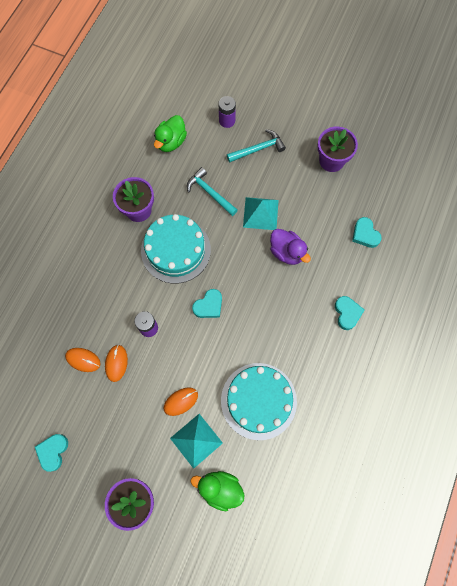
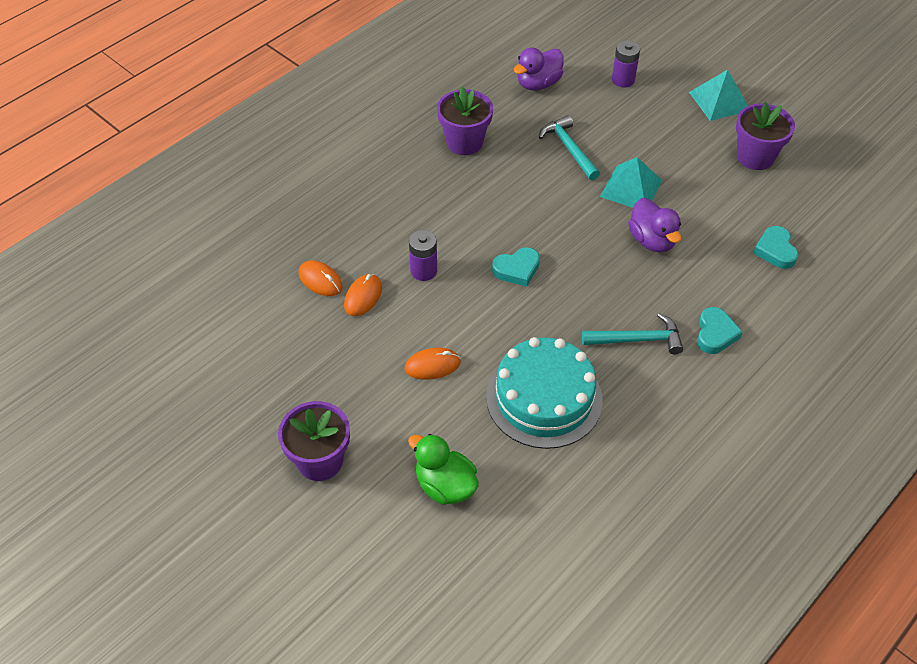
camera: 20 degrees right, 20 degrees down
(53, 451) = (234, 369): turquoise heart -> none
(171, 142) = (538, 84): green duck -> purple duck
(176, 250) = (496, 197): turquoise cake -> none
(196, 440) = (435, 417): turquoise pyramid -> turquoise pyramid (719, 101)
(258, 149) = (655, 119): turquoise hammer -> turquoise hammer (637, 339)

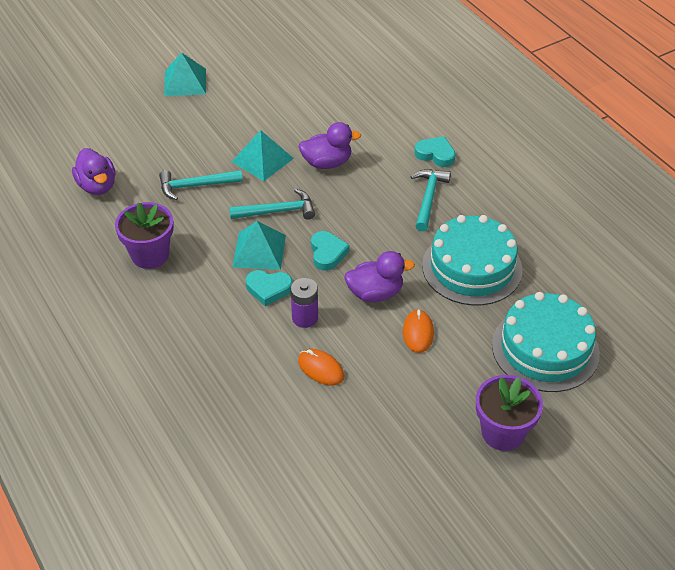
camera: 75 degrees left, 5 degrees down
(320, 280) = (287, 399): orange mouse -> none
(445, 485) = (545, 349): green duck -> turquoise cake
(475, 319) = (375, 293): none -> purple duck
(500, 216) = (259, 250): none -> turquoise pyramid
(560, 217) = (277, 211): none -> turquoise hammer
(623, 80) = (125, 130): purple battery -> none
(755, 157) = (260, 81): purple flower pot -> none
(775, 250) = (364, 100): turquoise heart -> turquoise heart (268, 289)

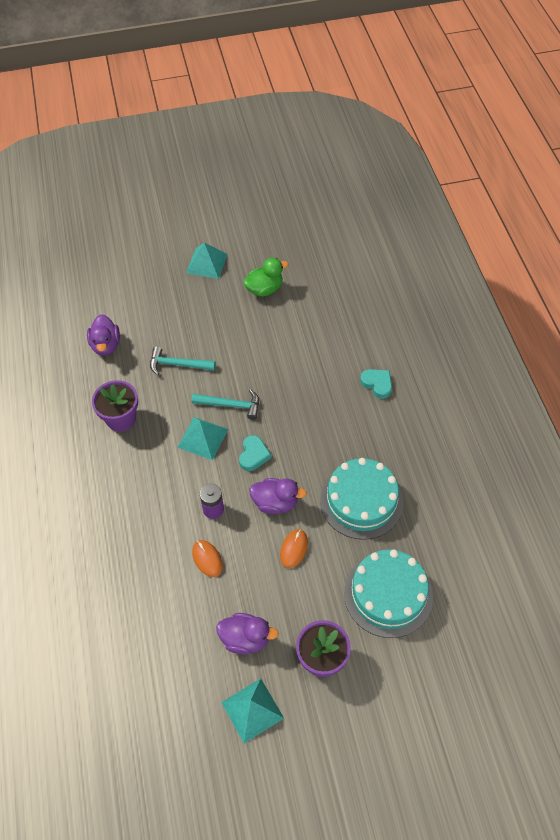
camera: 20 degrees right, 10 degrees up
(262, 160) = (238, 353): turquoise pyramid -> turquoise pyramid (252, 710)
(265, 93) = (264, 289): none -> green duck
(268, 289) = (196, 475): turquoise heart -> none
(327, 163) = (287, 369): purple duck -> purple duck (246, 639)
(428, 198) = (353, 425): turquoise hammer -> none

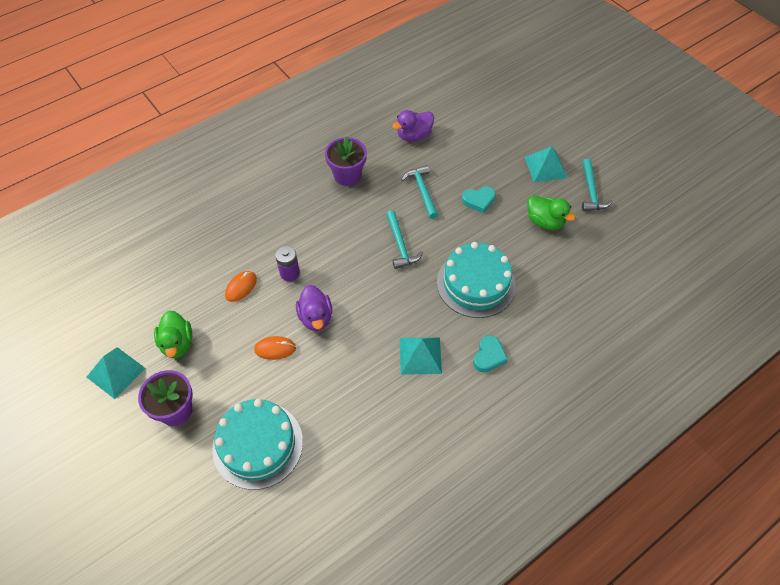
camera: 65 degrees right, 0 degrees up
(202, 438) = (356, 238): turquoise pyramid -> turquoise pyramid (420, 355)
(246, 639) = (177, 343): purple duck -> green duck
(251, 244) = (591, 191): none -> turquoise hammer
(253, 455) = (357, 282): turquoise heart -> turquoise heart (478, 201)
(361, 501) = (348, 387): turquoise cake -> turquoise cake (476, 283)

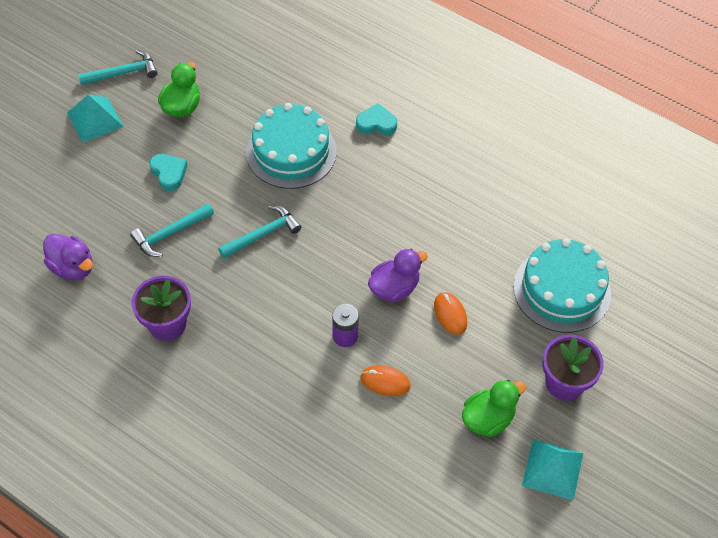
camera: 110 degrees left, 0 degrees up
(420, 355) = (400, 179): turquoise pyramid -> none

